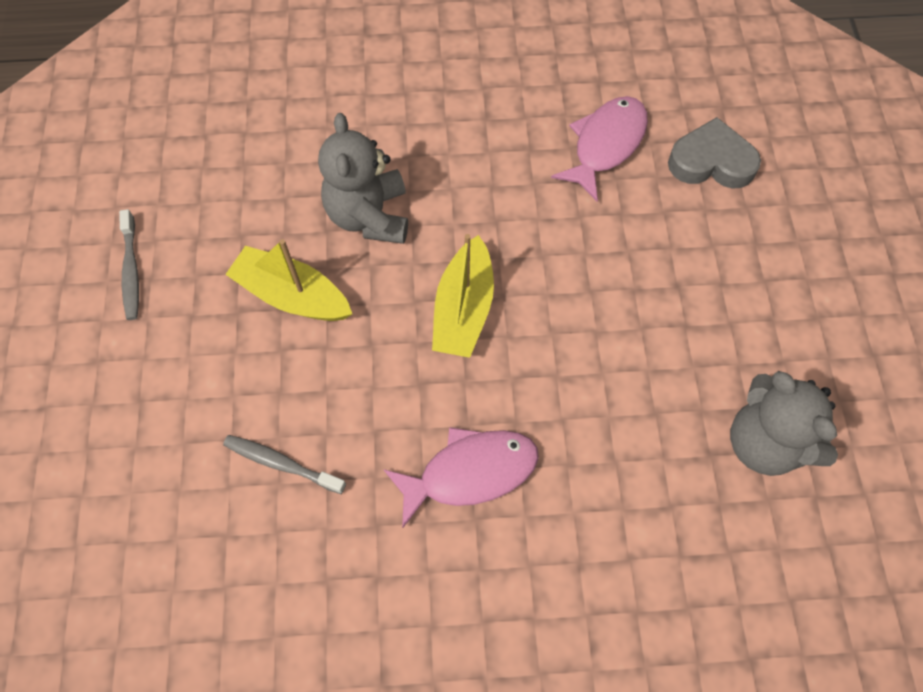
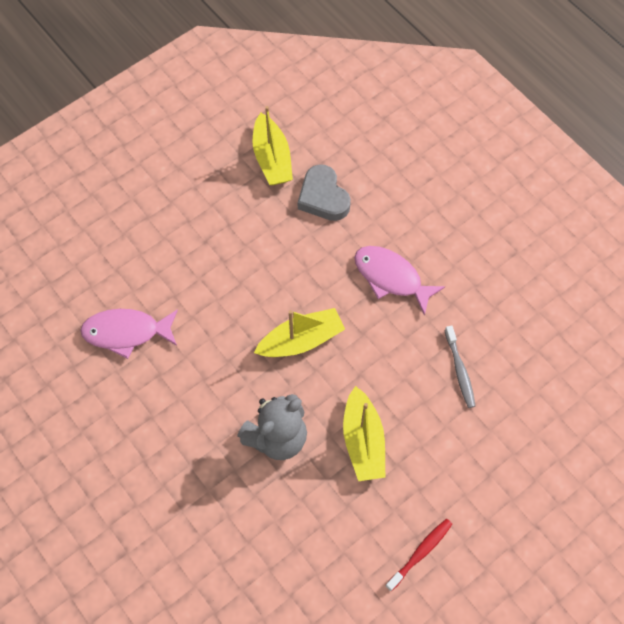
camera: 125 degrees left, 0 degrees up
(131, 271) = (420, 553): grey toothbrush -> red toothbrush
(711, 161) = (100, 267): grey heart -> grey heart (323, 197)
(765, 442) = (272, 158): grey teddy bear -> yellow boat

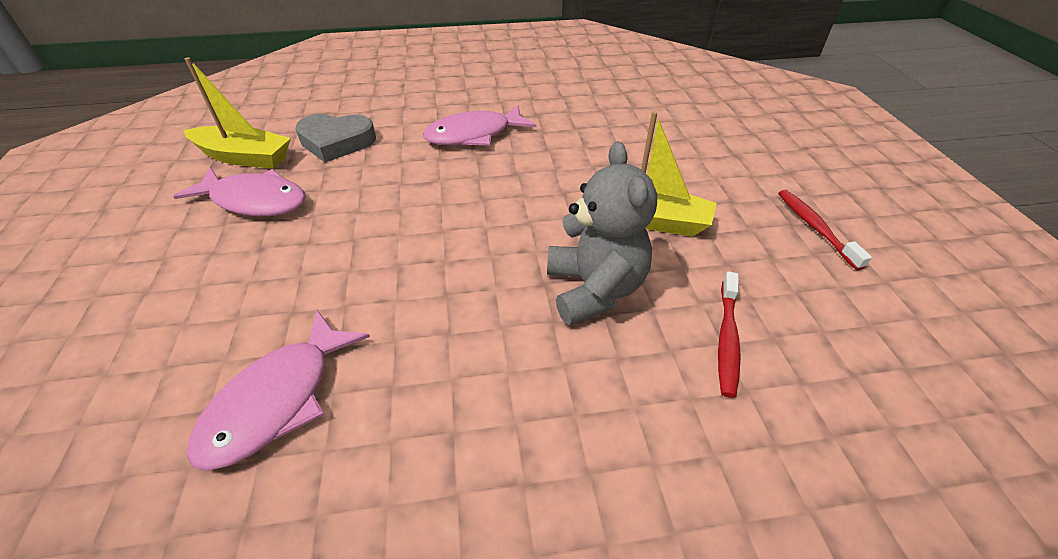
camera: 60 degrees left, 20 degrees down
(238, 203) = (255, 201): none -> pink fish
(278, 522) = (727, 339): none -> red toothbrush
(301, 340) = (482, 218): yellow boat -> none
(460, 371) = (611, 132): grey toothbrush -> none

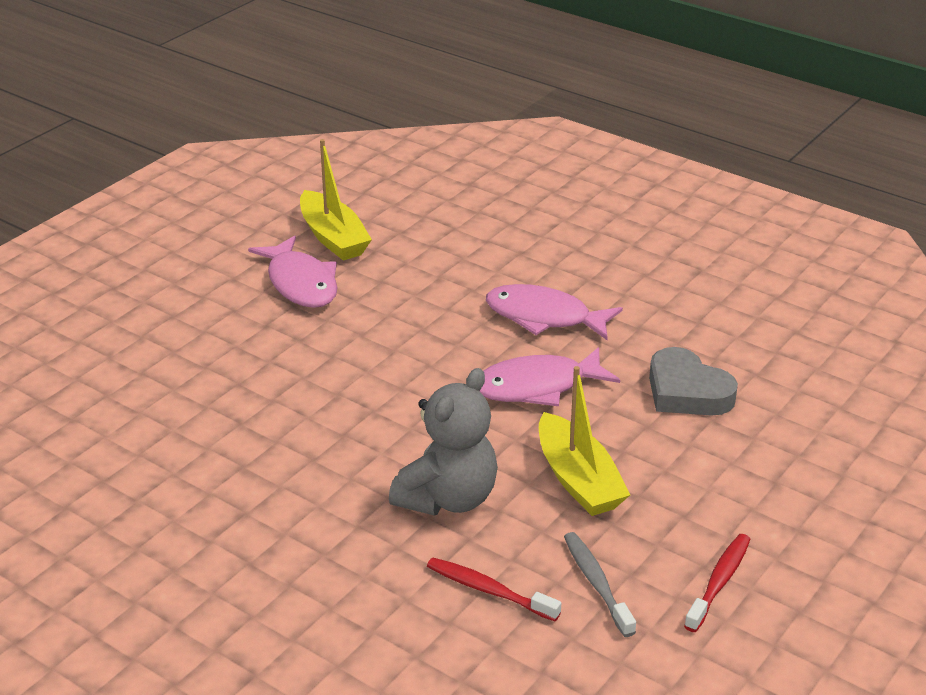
camera: 45 degrees right, 10 degrees down
(278, 400) = (177, 431): pink fish -> pink fish (537, 387)
(336, 142) = (418, 261): grey heart -> grey heart (687, 391)
(727, 339) = (488, 590): red toothbrush -> red toothbrush turned 60 degrees clockwise
(769, 279) = (596, 583): none -> grey toothbrush

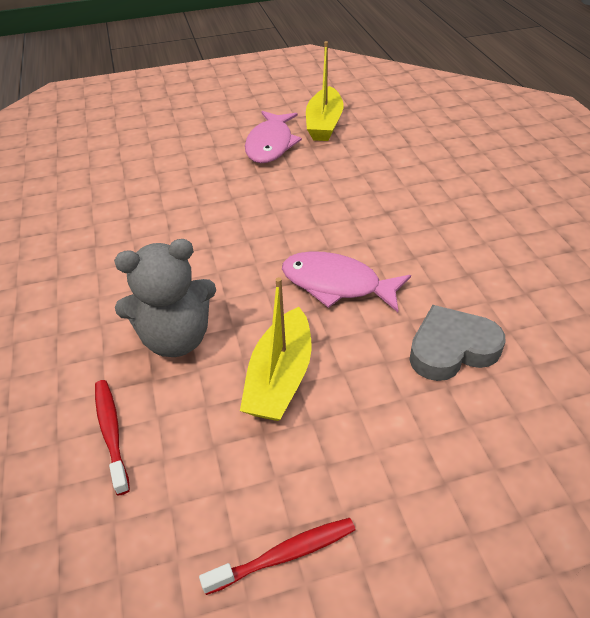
camera: 40 degrees right, 10 degrees up
(544, 317) = (402, 233): pink fish -> none
(596, 583) = (189, 481): grey toothbrush -> none
(687, 391) = (451, 349): grey heart -> grey heart turned 75 degrees clockwise

